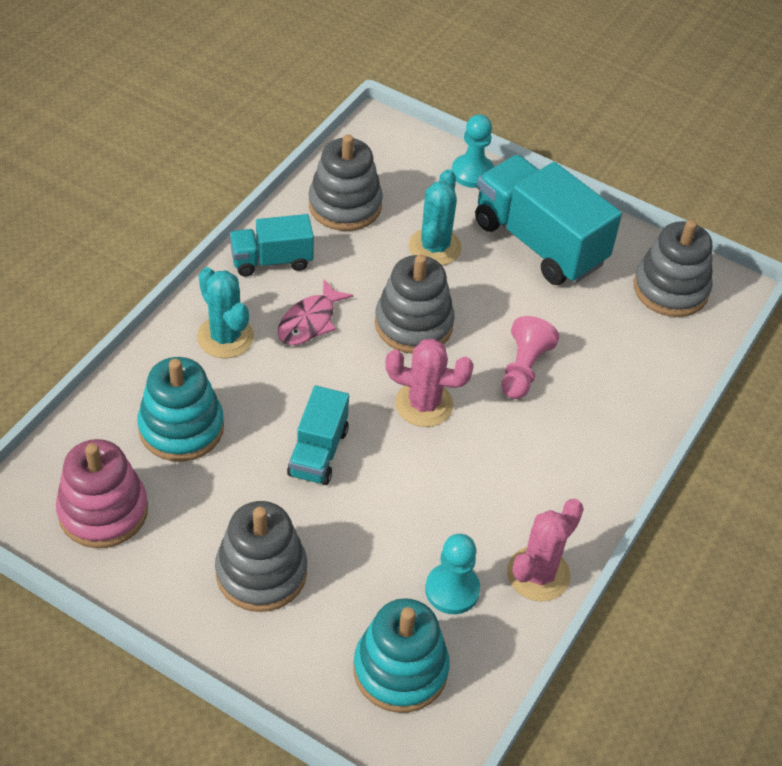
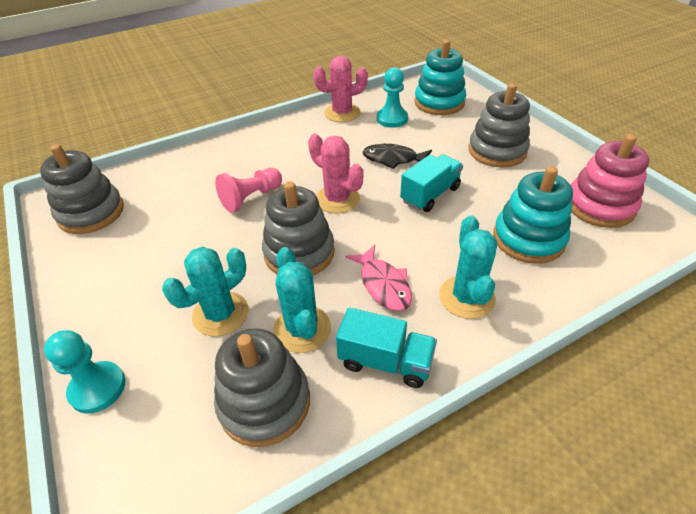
camera: 145 degrees left, 5 degrees down
(309, 322) = (383, 285): pink fish -> pink fish turned 90 degrees clockwise
(356, 260) = (302, 329): none -> turquoise cactus
(398, 498) = (393, 159): none -> black fish
(539, 243) = (132, 283): turquoise truck -> none

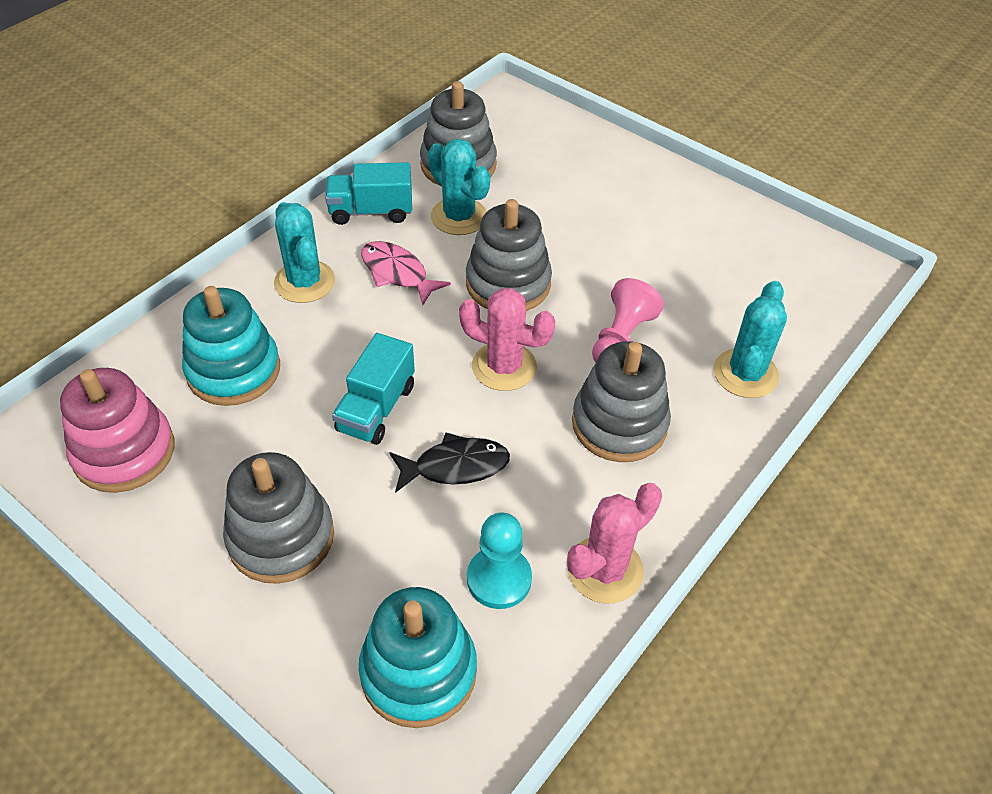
camera: 155 degrees right, 5 degrees up
(91, 213) = (796, 268): grey stacking toy -> grey stacking toy (619, 424)
(97, 388) = (596, 143): turquoise pawn -> none
(220, 314) = (544, 210): turquoise cactus -> turquoise cactus (745, 374)

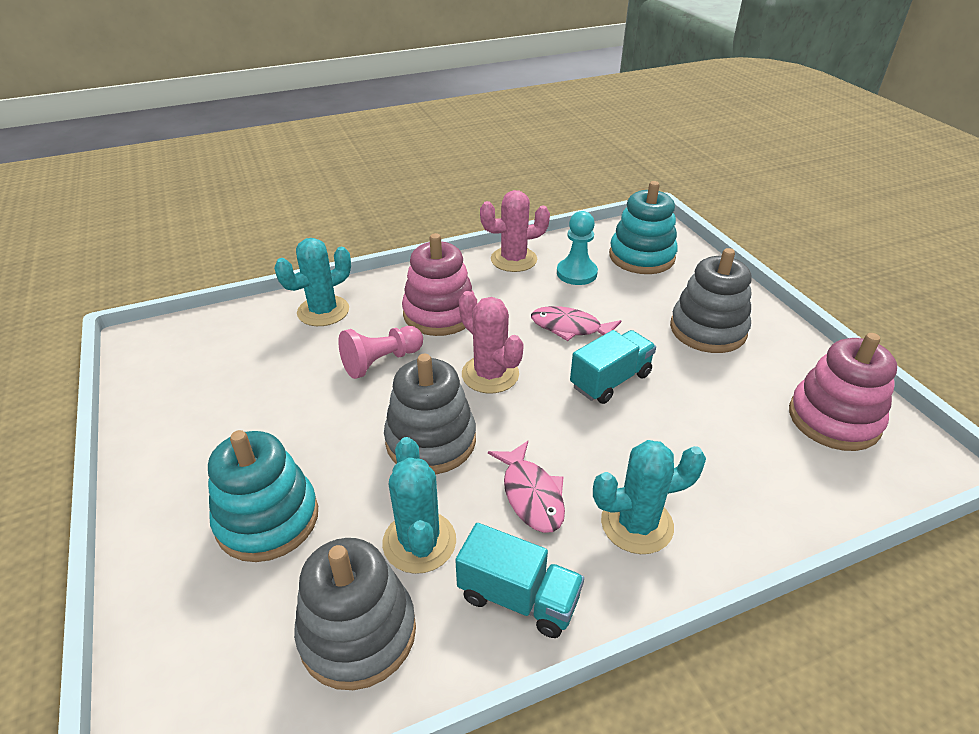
camera: 150 degrees left, 10 degrees down
(233, 370) = (731, 454): turquoise stacking toy -> turquoise stacking toy (267, 519)
(304, 282) = (636, 524): turquoise cactus -> turquoise cactus turned 75 degrees clockwise
(455, 466) = (570, 328): black fish -> pink fish
(619, 424) = (439, 314): grey stacking toy -> pink stacking toy

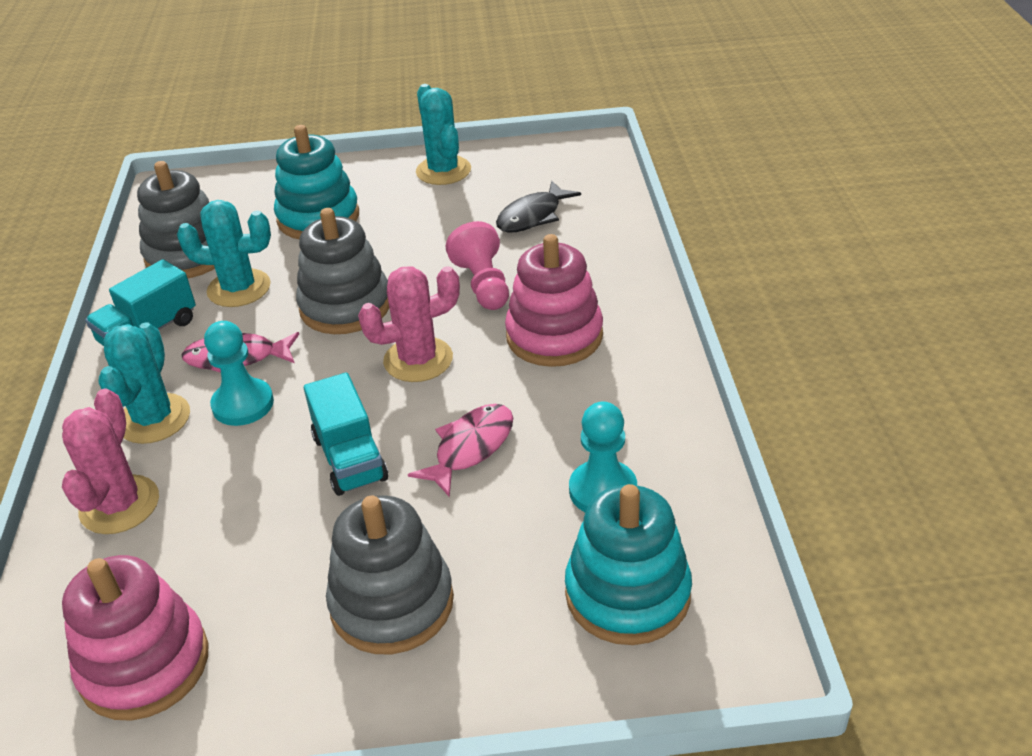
camera: 110 degrees right, 0 degrees up
(270, 354) = (532, 216): none -> black fish
(323, 311) = (597, 250): turquoise cactus -> turquoise cactus (443, 171)
(513, 259) = (666, 427): pink cactus -> pink cactus (119, 505)
(587, 465) = (243, 404): none -> turquoise pawn

